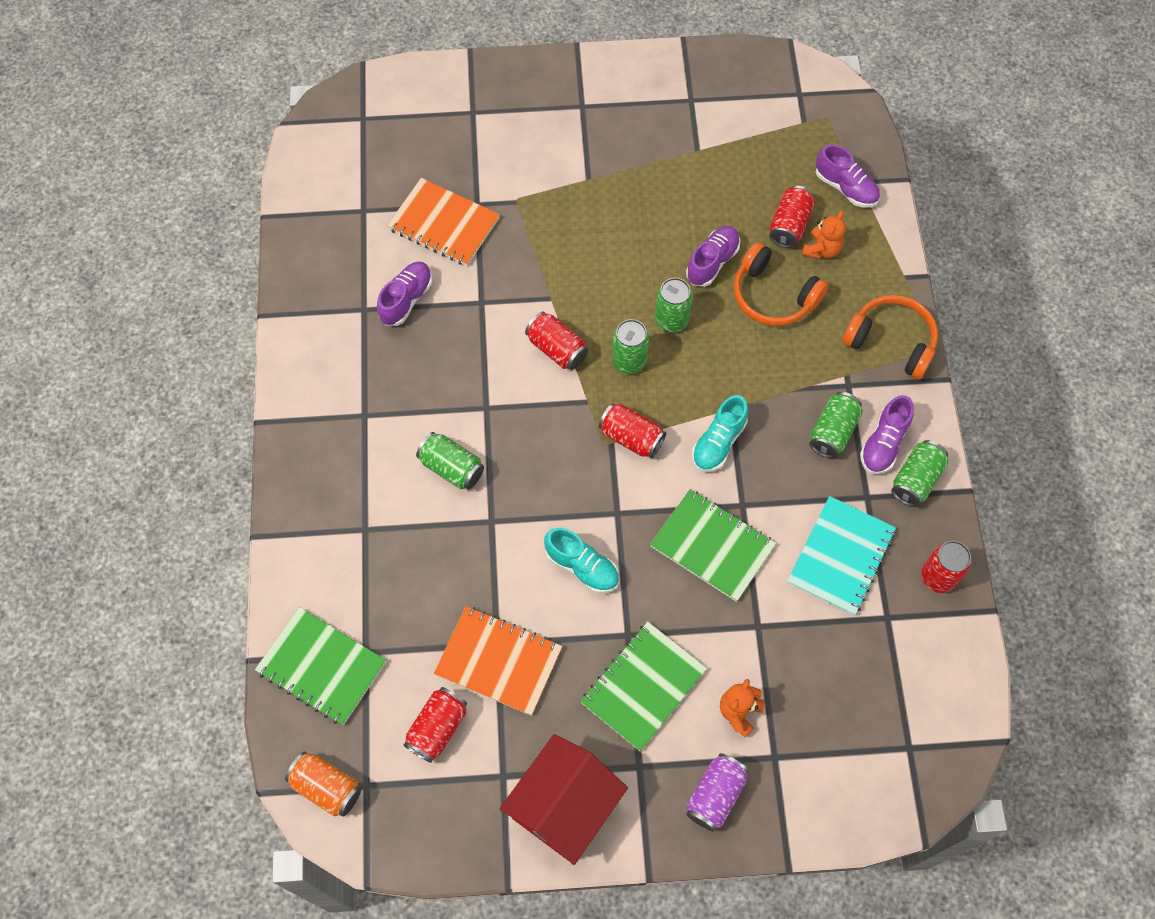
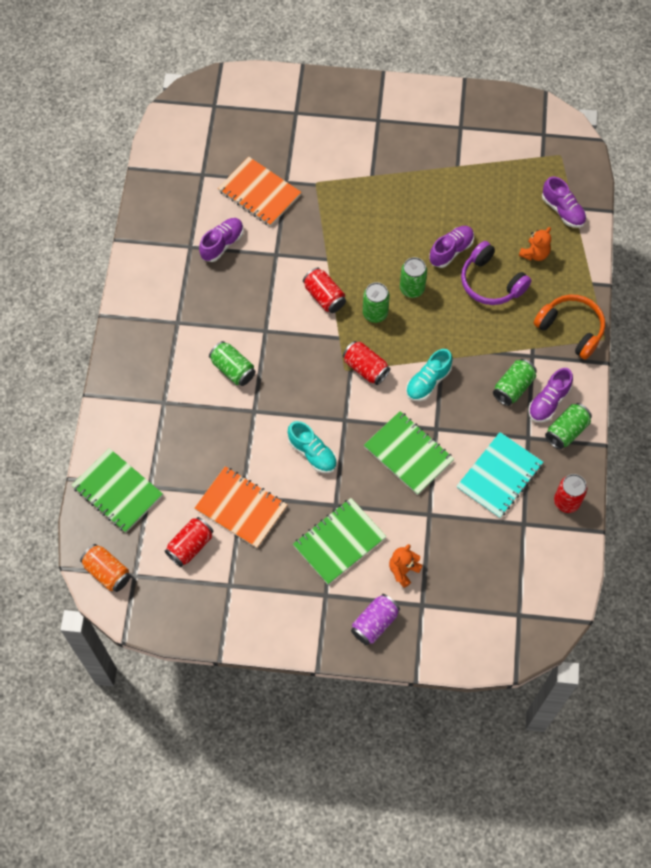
camera: 10 degrees right, 0 degrees up
(564, 806) = (268, 612): red house -> none
(773, 296) = (491, 282): orange headphones -> purple headphones
(789, 225) = (514, 232): red can -> none

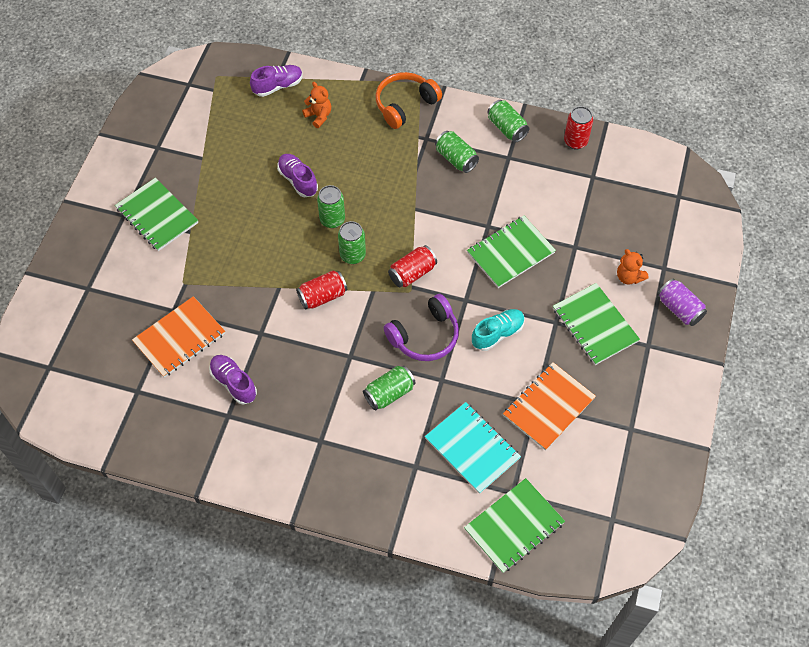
camera: 80 degrees left, 5 degrees down
(107, 572) = (606, 547): orange can -> none
(190, 546) = (585, 460): red can -> none
(383, 145) = (157, 216): none -> green notebook
(428, 382) = (437, 224): turquoise shoe -> none
(491, 282) = (341, 155): purple headphones -> purple headphones (425, 336)
(499, 476) = (544, 186): turquoise notebook -> turquoise notebook (472, 448)
(548, 402) = (475, 135): purple shoe -> none

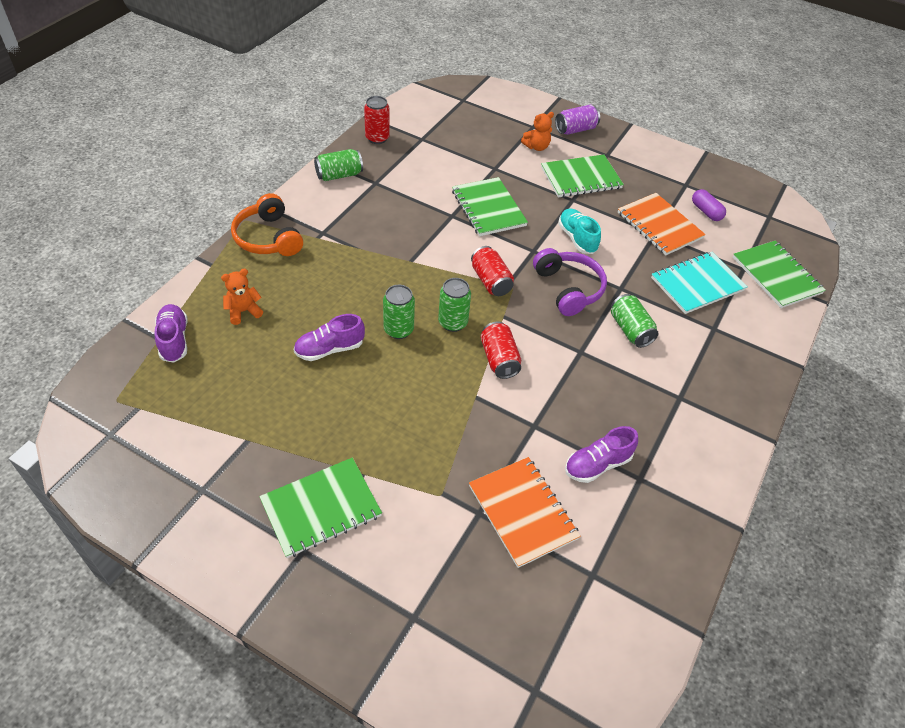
camera: 80 degrees left, 10 degrees down
(456, 159) = (360, 217): green can -> none
(592, 452) = (706, 211): none -> purple capsule

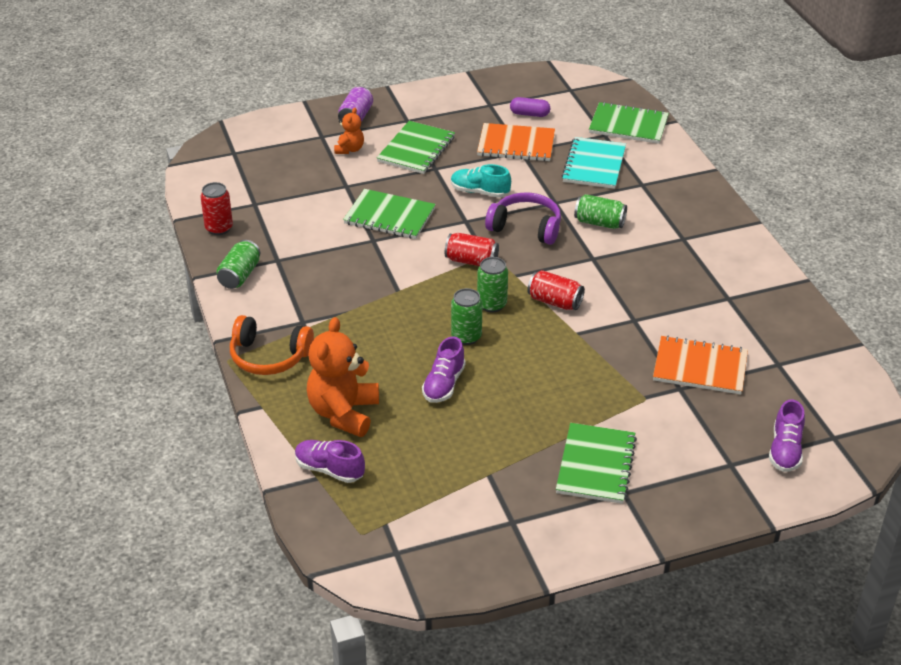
camera: 45 degrees left, 10 degrees down
(243, 311) = (343, 413): orange teddy bear -> orange teddy bear, size x1.92
(597, 464) = (697, 310): purple shoe -> purple shoe (785, 450)

